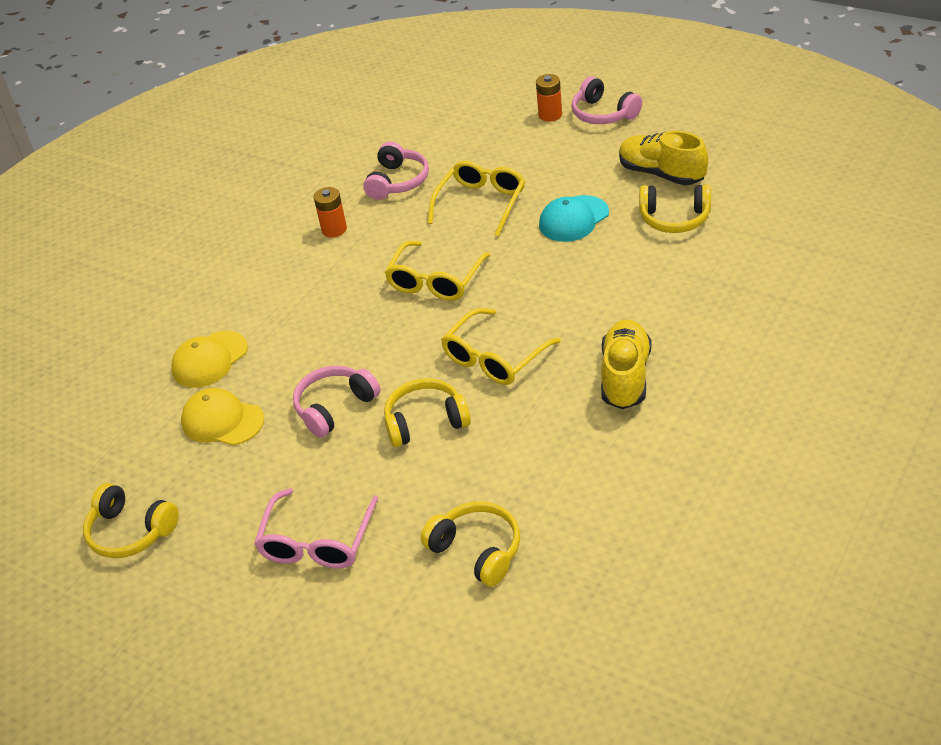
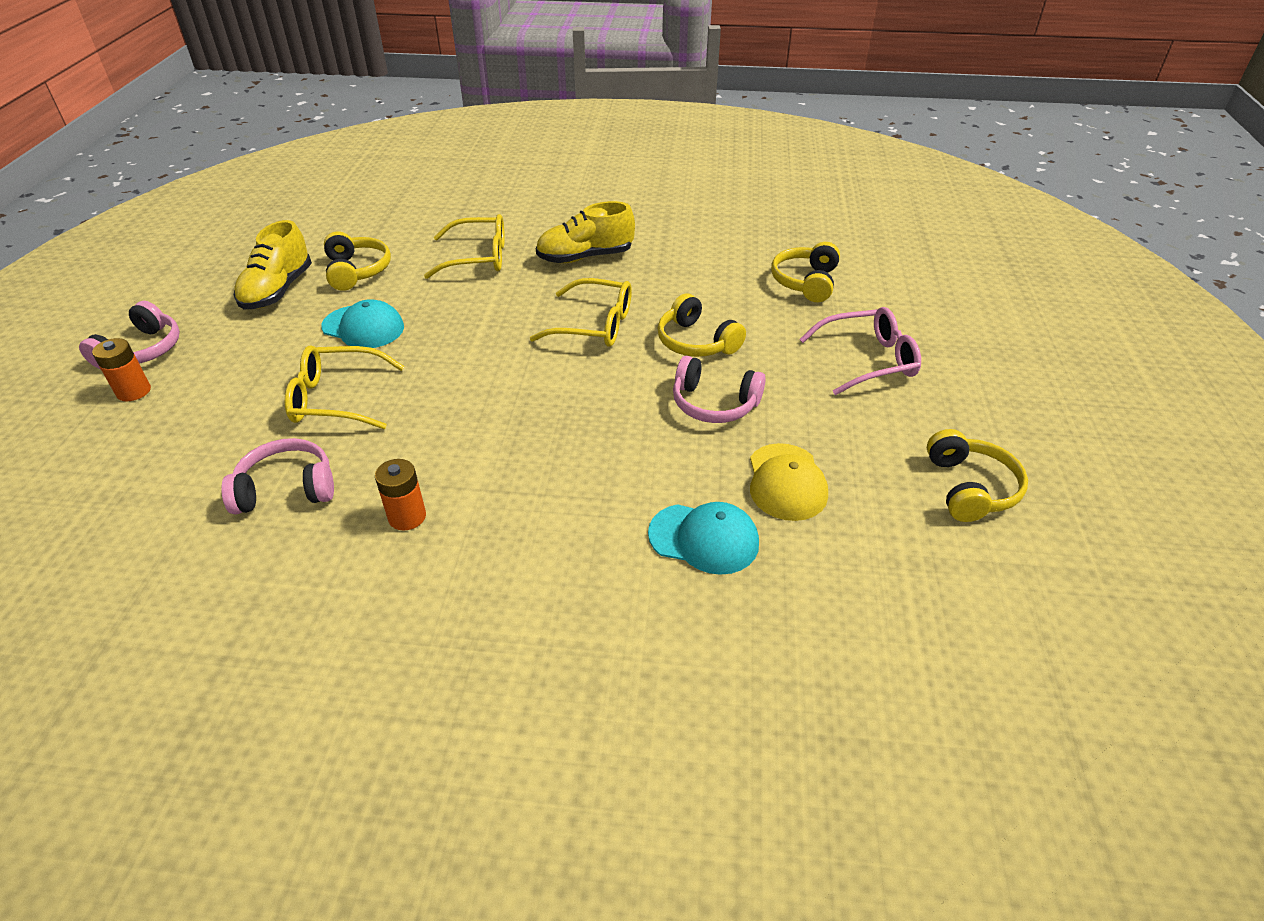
camera: 120 degrees left, 0 degrees up
(209, 360) = (704, 539): yellow cap -> turquoise cap
(435, 281) = (492, 393): yellow glasses -> yellow glasses (478, 257)

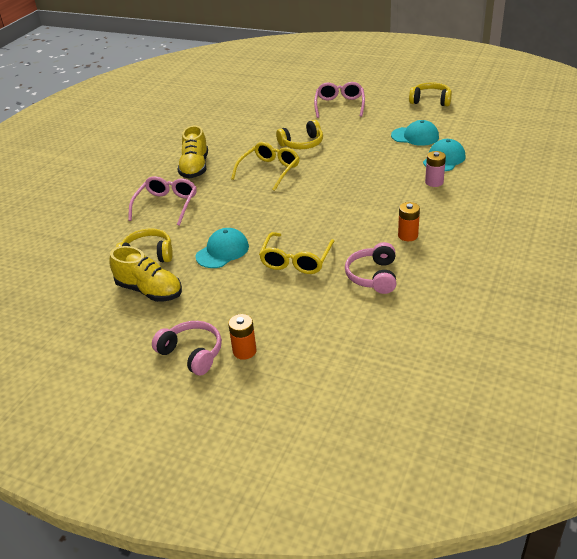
camera: 70 degrees left, 5 degrees down
(478, 257) = (166, 205): yellow glasses -> pink glasses
(603, 533) = (434, 182): none -> pink battery
(714, 404) = (354, 145): pink headphones -> none
(786, 482) = (415, 136): yellow cap -> turquoise cap
(805, 282) = (266, 109): yellow headphones -> none

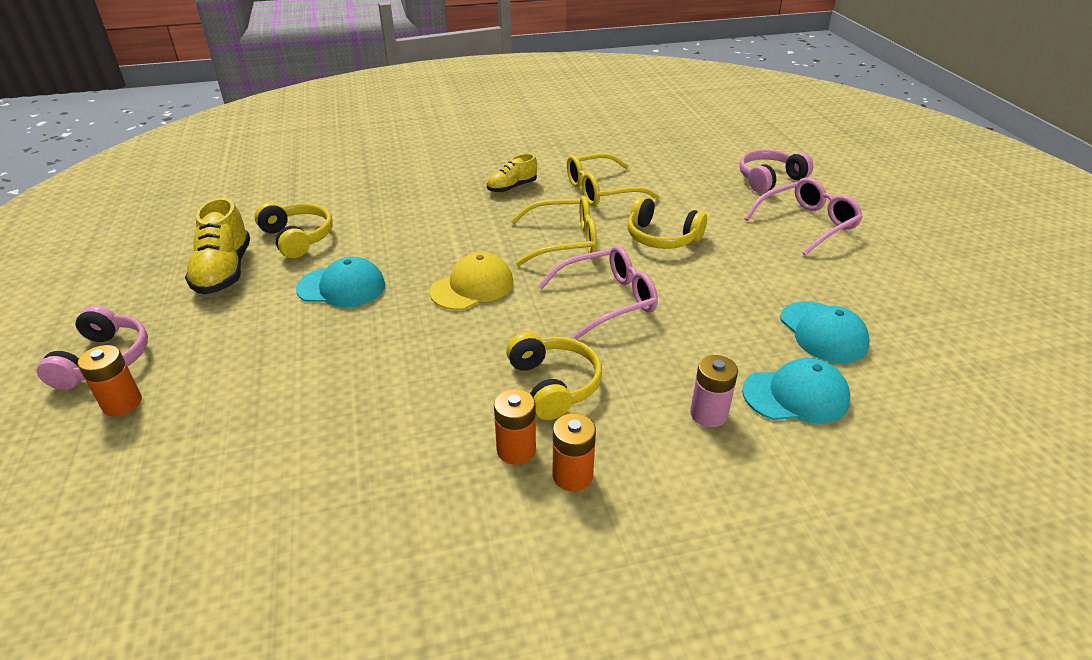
camera: 50 degrees right, 0 degrees up
(166, 205) = (412, 205): pink glasses -> pink glasses (608, 300)
(195, 168) = (512, 187): yellow shoe -> yellow shoe, size x0.61
(275, 210) = (472, 287): none -> yellow cap
(296, 260) = (361, 358): yellow glasses -> yellow glasses (601, 191)
(373, 276) = (370, 457): pink headphones -> pink headphones (769, 179)
(430, 101) = (958, 302): yellow headphones -> yellow headphones (554, 384)
(436, 227) = (572, 475): none -> orange battery

